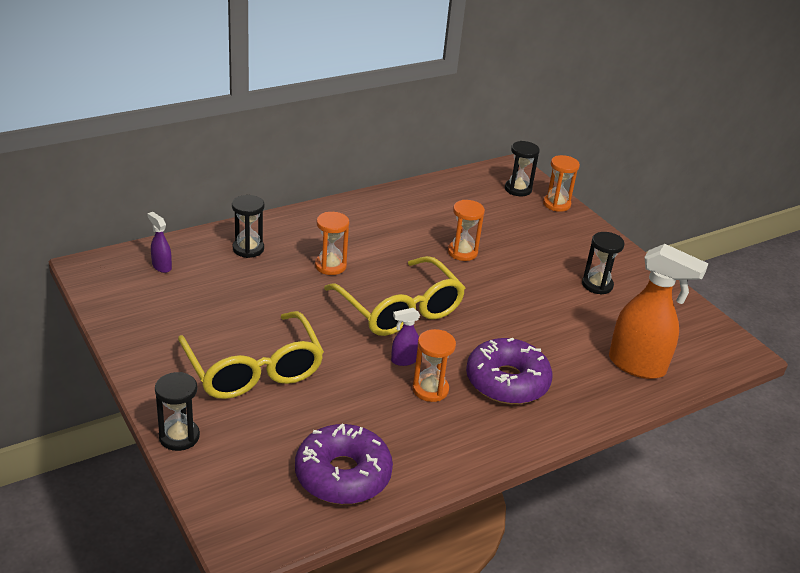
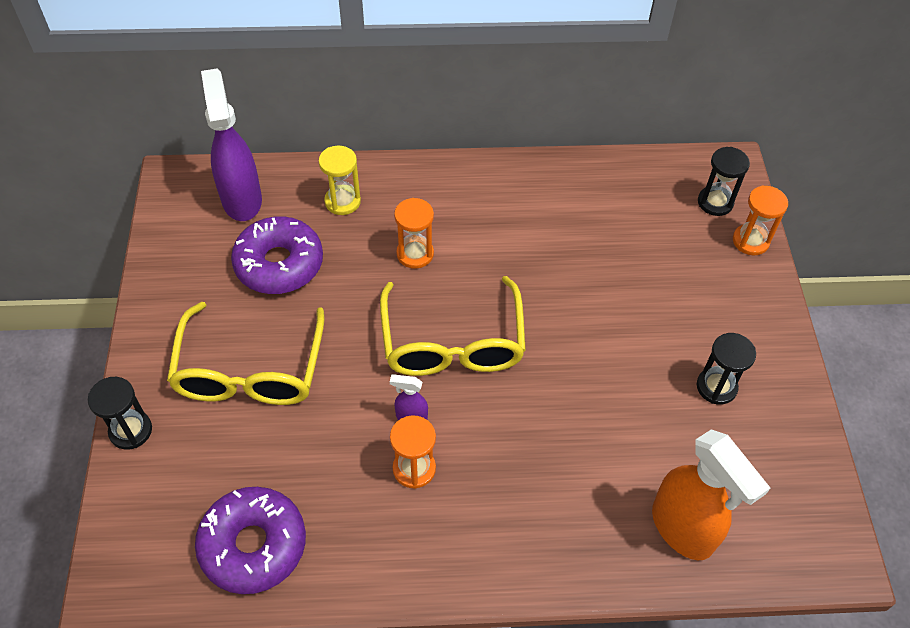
camera: 30 degrees right, 20 degrees up
(161, 266) = (242, 199): purple spray bottle -> purple spray bottle, size x2.21
(248, 249) = (342, 201): black hourglass -> yellow hourglass
(462, 252) = (579, 281): orange hourglass -> none
(507, 381) = (507, 491): purple donut -> purple donut (279, 264)

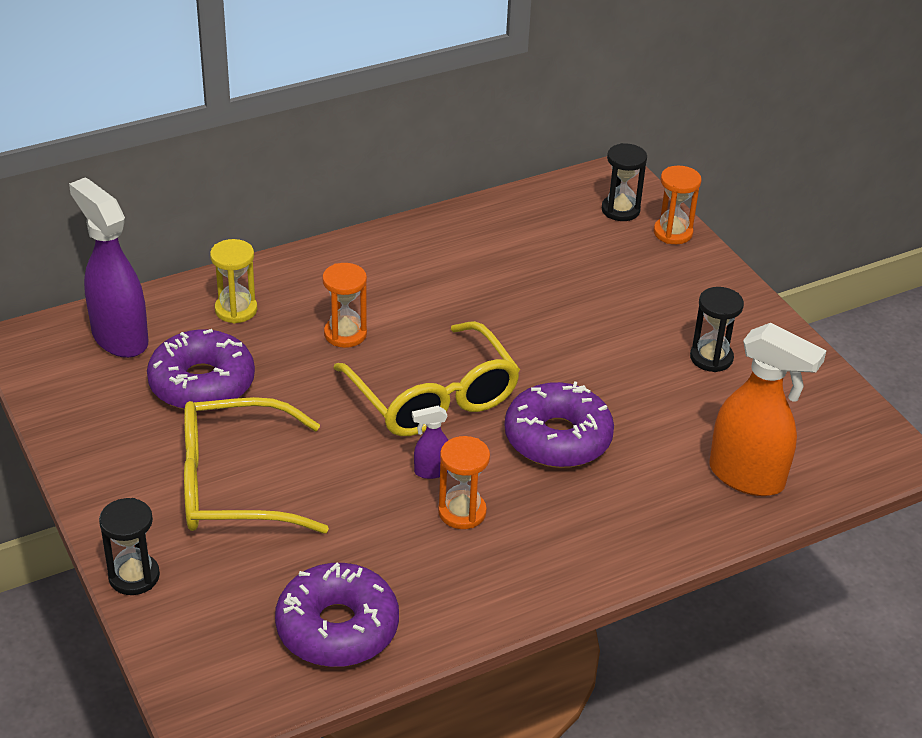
camera: 25 degrees left, 15 degrees down
(250, 371) = (233, 485): yellow glasses -> yellow glasses turned 105 degrees clockwise
(534, 423) = (557, 438): none -> purple donut

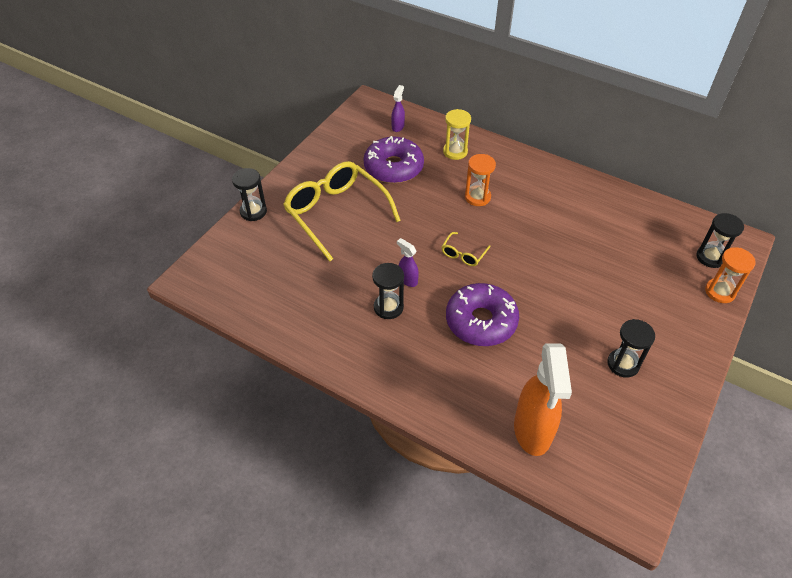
camera: 60 degrees right, 10 degrees up
(119, 338) = (398, 127): purple spray bottle -> purple spray bottle, size x0.45
(337, 628) = (271, 298): purple donut -> none
(434, 398) = (463, 254): yellow glasses -> yellow glasses, size x0.43
(462, 512) = (388, 307): orange hourglass -> black hourglass

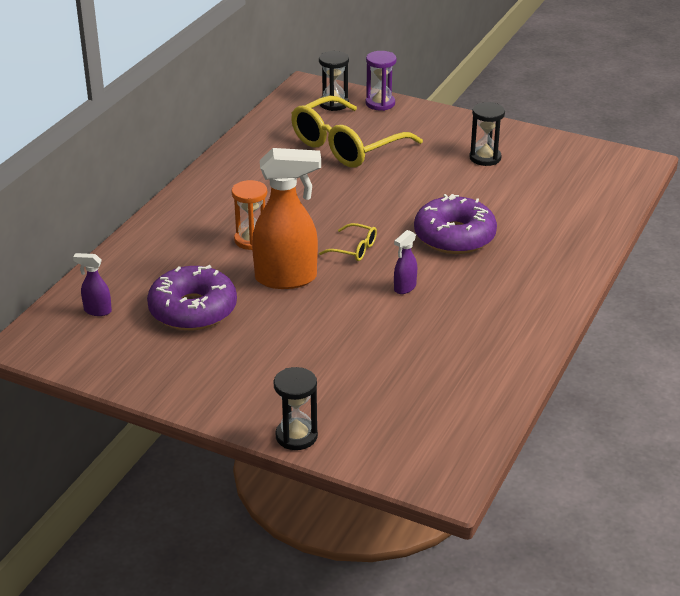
camera: 95 degrees left, 15 degrees down
(336, 213) = (292, 355): yellow glasses -> yellow glasses (346, 146)
(388, 307) = (451, 300): black hourglass -> none
(455, 151) = (159, 259): yellow hourglass -> none
(532, 431) = (580, 207): orange spray bottle -> orange spray bottle (287, 278)
(720, 292) = (380, 103): orange hourglass -> purple hourglass

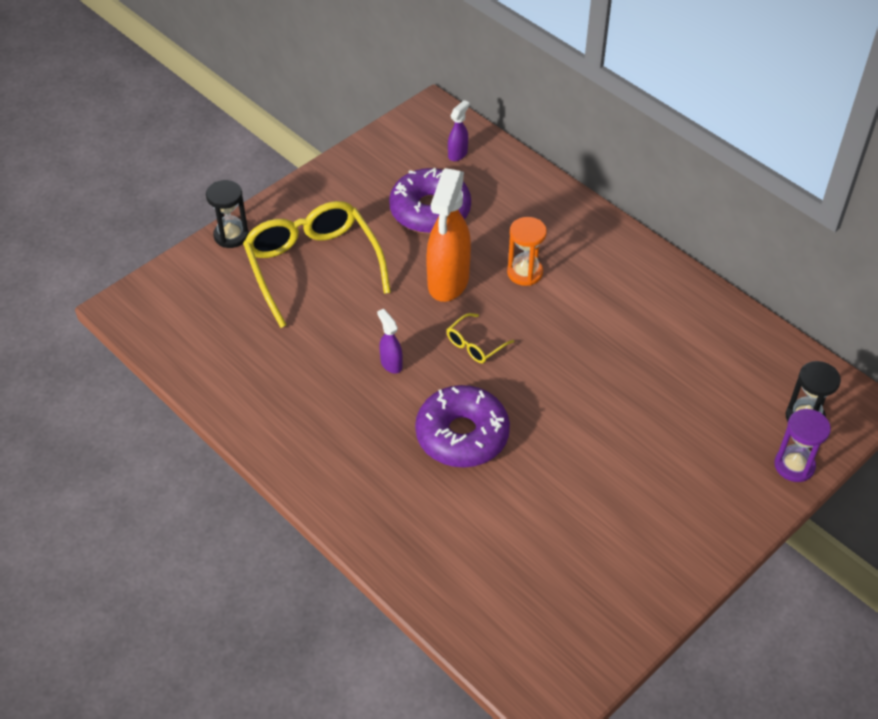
camera: 110 degrees right, 15 degrees up
(346, 146) = (692, 399): yellow glasses -> yellow glasses (313, 266)
(485, 158) = (620, 527): black hourglass -> none

